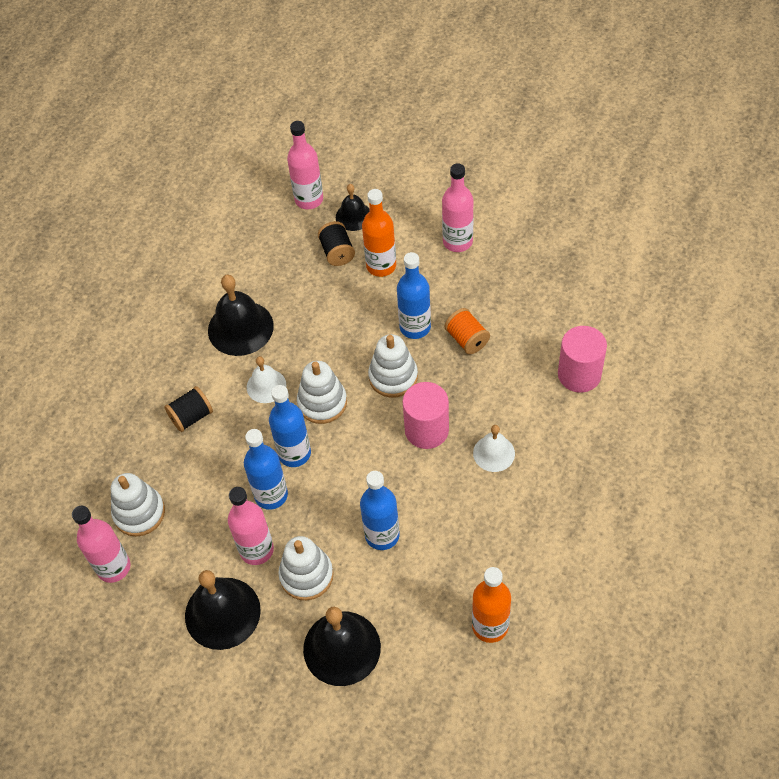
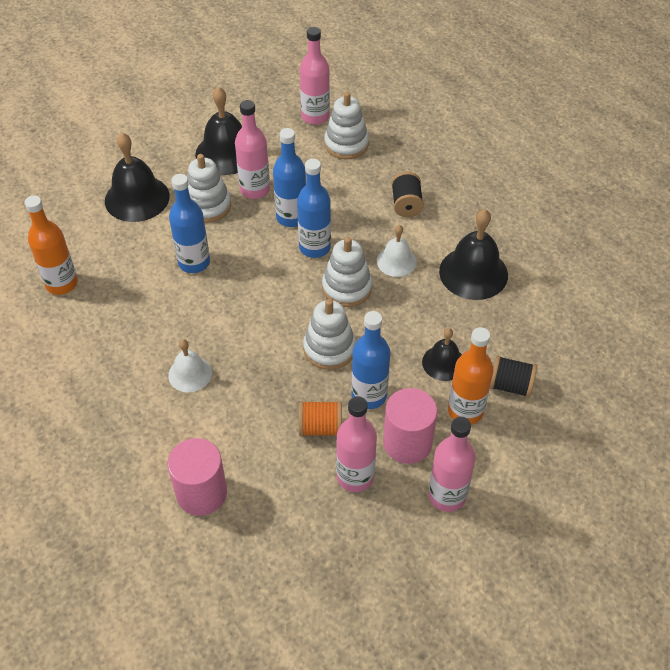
camera: 120 degrees right, 5 degrees down
(309, 199) = (601, 400): pink bottle -> pink bottle (355, 477)
(353, 216) = (550, 425): black bell -> black bell (443, 363)
(426, 430) = (256, 341): pink cylinder -> pink cylinder (407, 443)

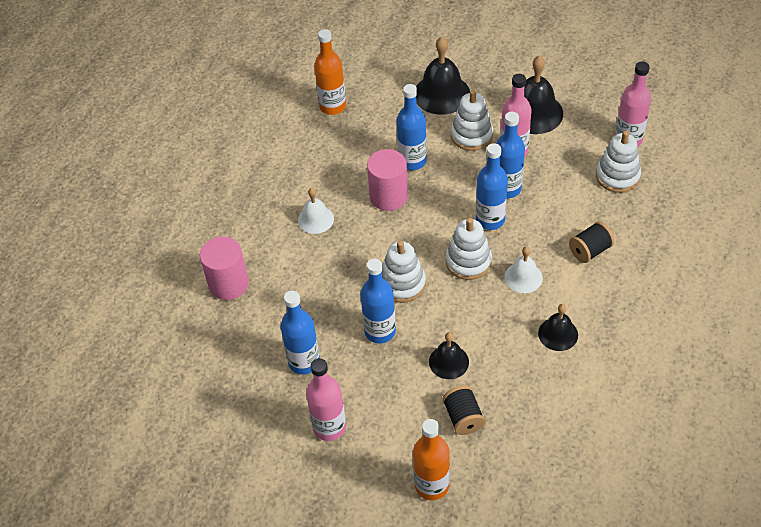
camera: 60 degrees right, 0 degrees up
(320, 427) = (329, 318): orange spool -> none
(355, 477) = (304, 362): pink bottle -> blue bottle
(407, 443) = (357, 378): pink cylinder -> pink cylinder (388, 196)
(465, 411) = (414, 400): orange bottle -> orange bottle (431, 485)
(473, 273) = (558, 334): black bell -> black bell, size x0.59

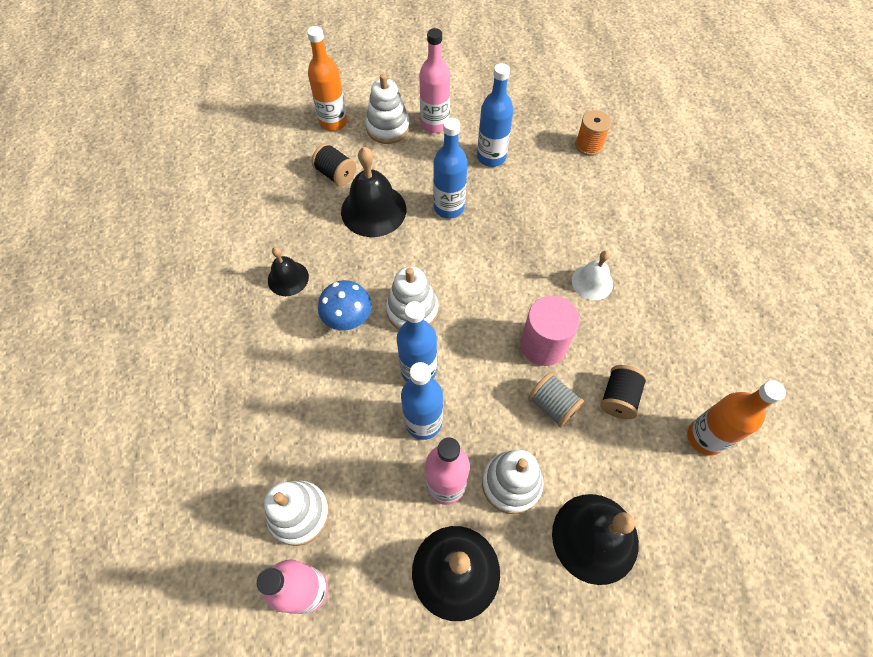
camera: 145 degrees right, 10 degrees up
(207, 329) = (588, 145): none -> orange spool
(228, 284) = (609, 186): pink cylinder -> none
(402, 284) = (460, 258): white stacking toy -> white stacking toy (388, 128)
(412, 161) = (552, 405): blue bottle -> grey spool
(448, 362) = (373, 210): black bell -> black bell, size x1.70
(523, 277) = (348, 320): white bell -> blue mushroom
(590, 250) = (292, 385): black spool -> black spool (618, 398)

